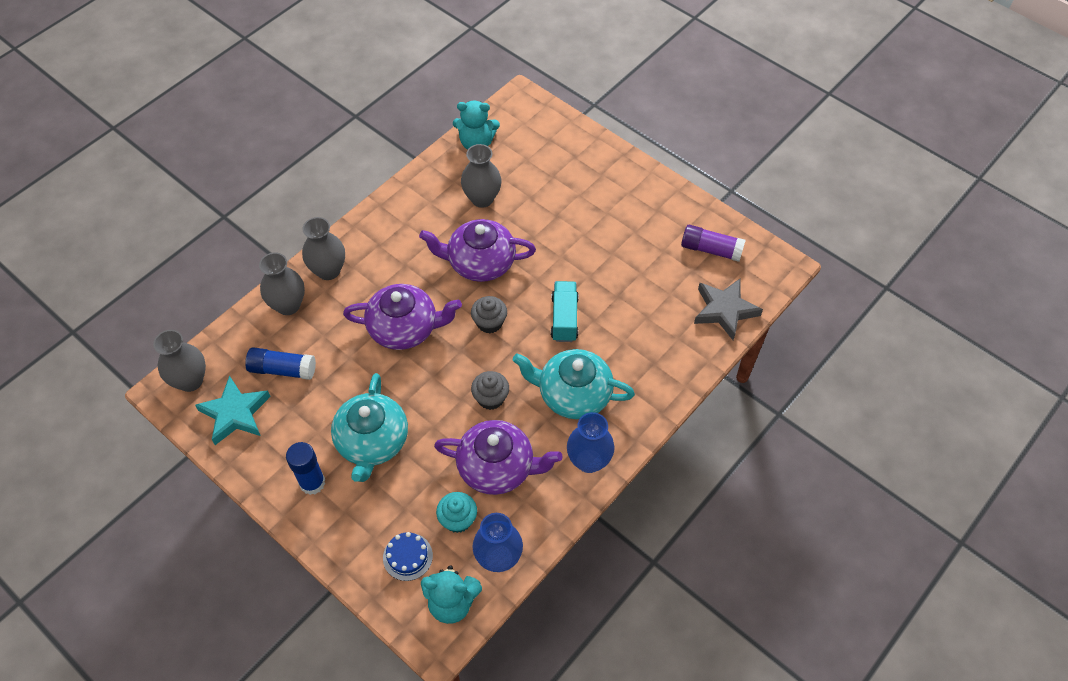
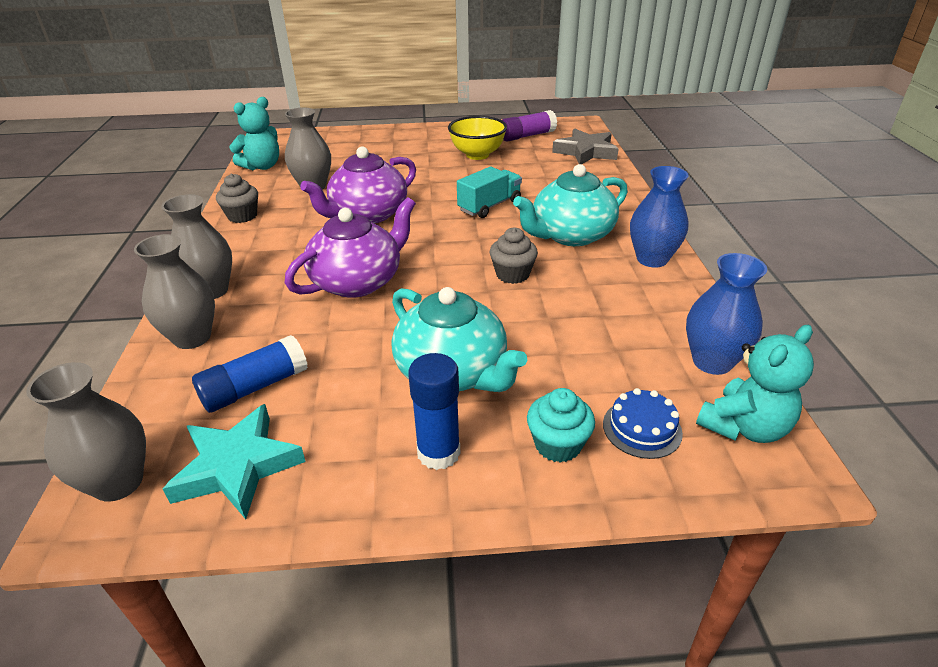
camera: 45 degrees left, 20 degrees down
(458, 519) = (631, 364): turquoise cupcake -> turquoise cupcake (557, 444)
(489, 323) = (433, 238): grey cupcake -> grey cupcake (242, 216)
(497, 467) = (596, 308): purple teapot -> none
(564, 318) = (489, 206): turquoise truck -> turquoise truck turned 90 degrees clockwise
(637, 246) = (477, 155): none -> yellow bowl

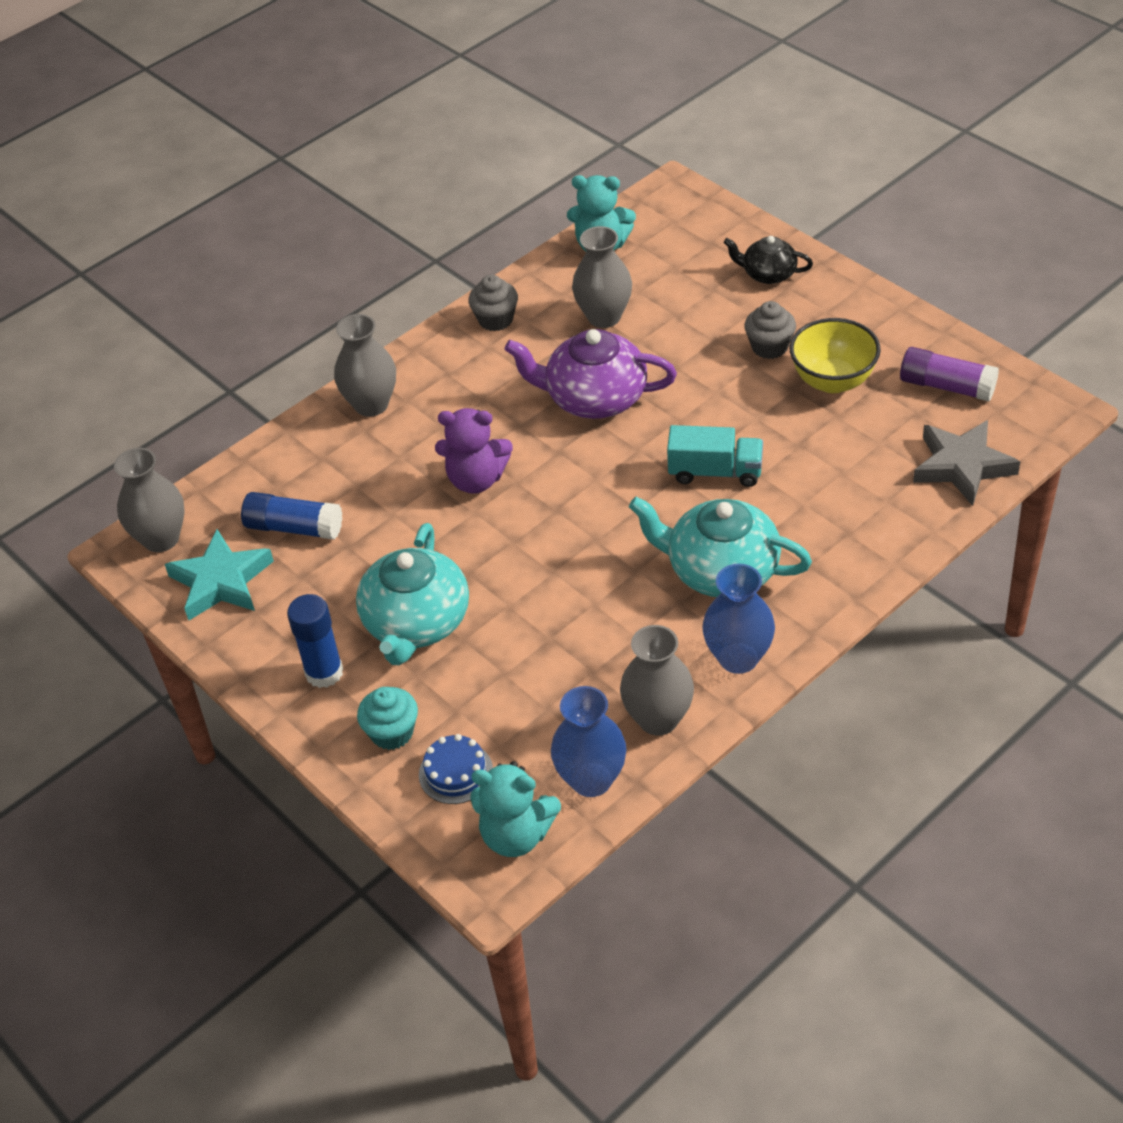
camera: 55 degrees right, 10 degrees up
(192, 337) = (309, 447): grey vase -> grey vase (658, 719)
(358, 281) = (476, 479): purple teapot -> purple teddy bear
(375, 140) = (768, 274): none -> black teapot
(512, 274) = (596, 572): grey cupcake -> grey cupcake (769, 347)

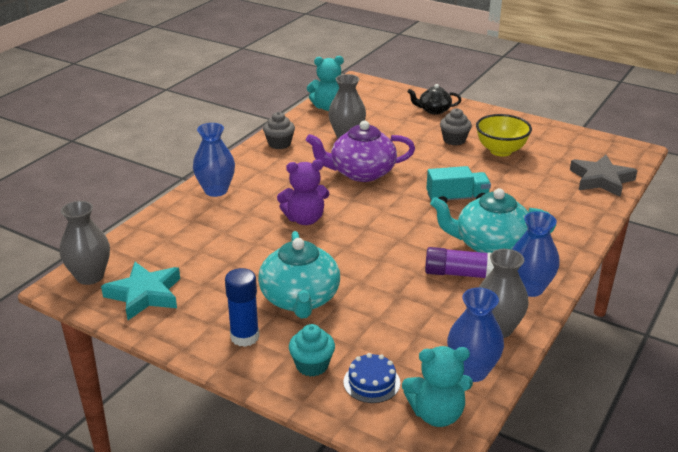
camera: 20 degrees left, 15 degrees down
(294, 527) = (188, 258): blue glue stick -> none
(371, 404) = (216, 190): grey vase -> blue vase
(946, 386) = (567, 147): purple glue stick -> purple glue stick (459, 274)

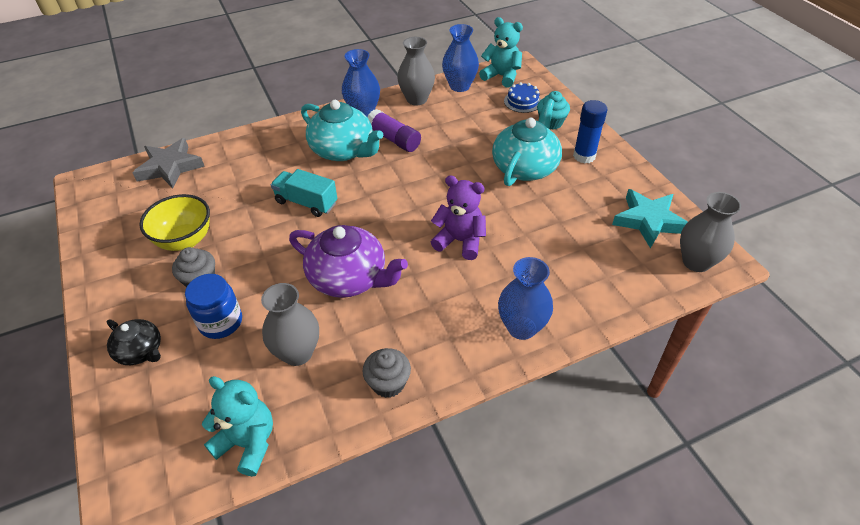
camera: 145 degrees left, 15 degrees up
(410, 131) = (221, 322): none -> blue jar

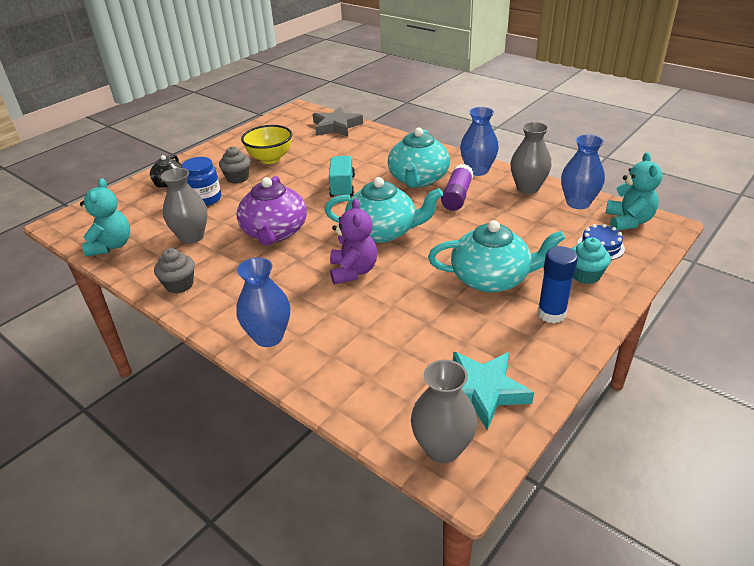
camera: 65 degrees right, 10 degrees down
(412, 202) = (383, 232): none -> turquoise teapot

